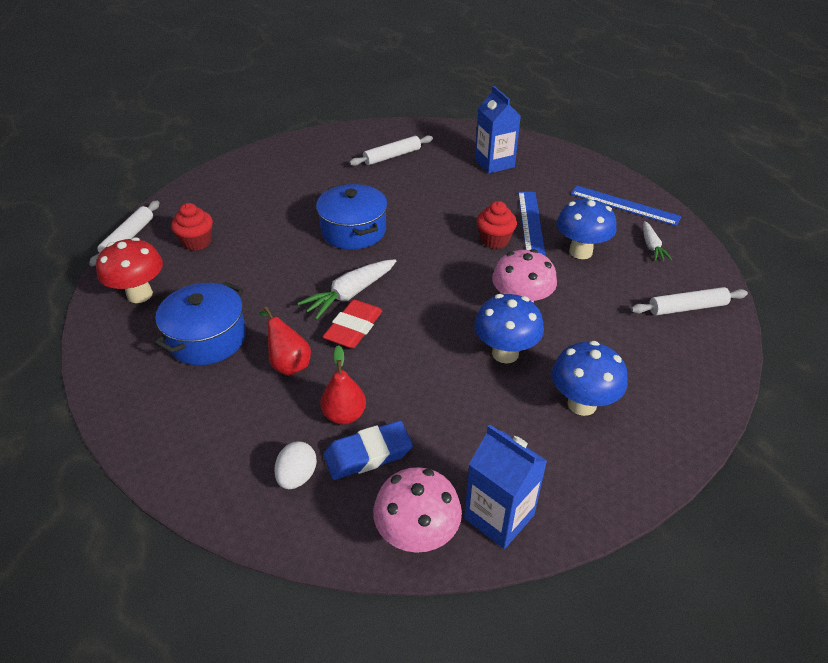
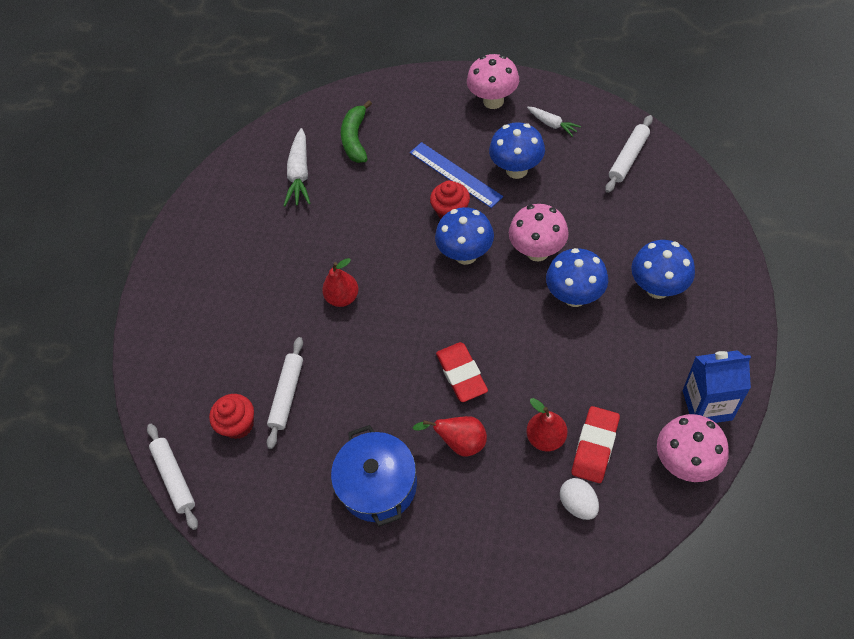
camera: 40 degrees left, 15 degrees up
(140, 294) = (271, 508): red mushroom -> none
(350, 294) = (420, 351): white carrot -> white carrot (300, 174)
(353, 231) = (343, 298): blue pot -> red pear
(368, 454) = (595, 446): blue eraser -> red eraser
(392, 156) = (267, 201): white rolling pin -> white rolling pin (287, 395)
(466, 269) = (466, 255): none -> blue mushroom
(494, 163) = (355, 139): blue carton -> green banana
(624, 205) = (493, 101): blue ruler -> pink mushroom

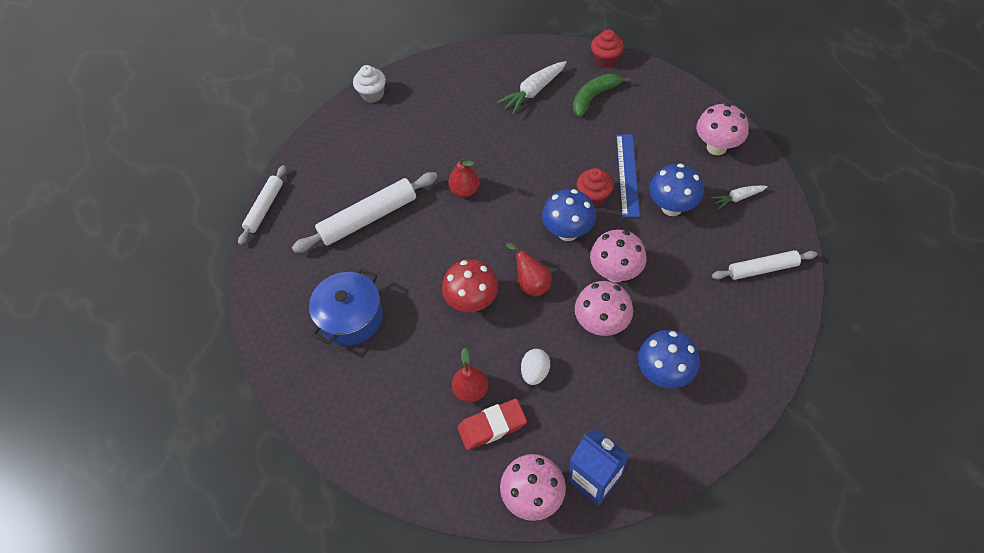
camera: 45 degrees right, 0 degrees up
(153, 294) = (372, 94): none -> white cupcake
(238, 425) = (326, 210): red cupcake -> red cupcake (606, 59)
(287, 395) = (368, 218): white rolling pin -> white rolling pin, size x1.60
(460, 443) = (421, 341): red pear -> red pear (531, 283)
(461, 374) = (472, 302): red eraser -> red mushroom
(552, 124) = (737, 198): white carrot -> white carrot turned 75 degrees clockwise
(574, 296) = (601, 324): blue mushroom -> pink mushroom
(578, 504) = (439, 447): white egg -> white egg (535, 372)

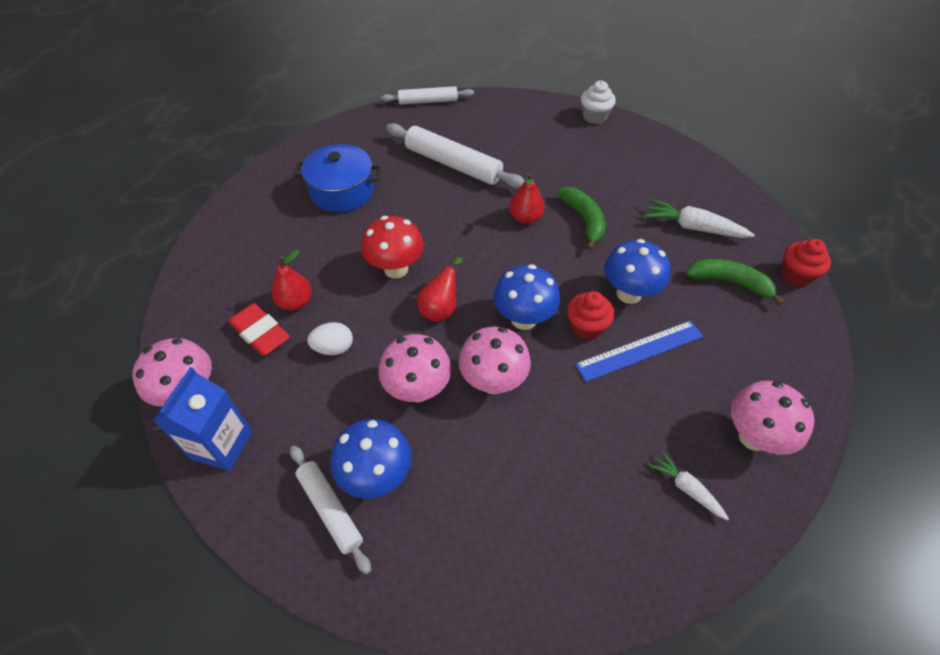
camera: 60 degrees right, 5 degrees down
(489, 153) = (584, 220): none -> green banana
(671, 207) = (621, 412): blue mushroom -> blue mushroom (629, 294)
(762, 269) = (587, 554): white rolling pin -> white rolling pin (330, 509)

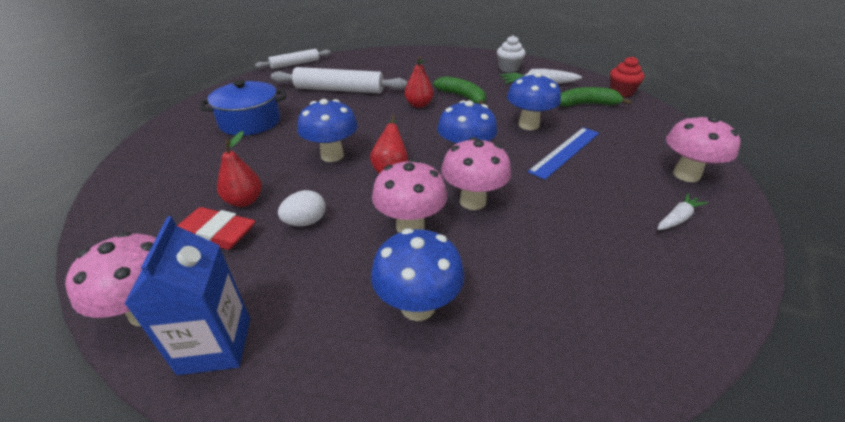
camera: 25 degrees left, 15 degrees down
(330, 509) = (387, 356): white rolling pin -> none
(396, 269) = (332, 155): red mushroom -> blue mushroom
(586, 327) = (516, 149): red cupcake -> none
(594, 116) = (426, 51): white cupcake -> white cupcake (508, 68)
(686, 488) = (677, 218): white carrot -> white carrot turned 120 degrees clockwise

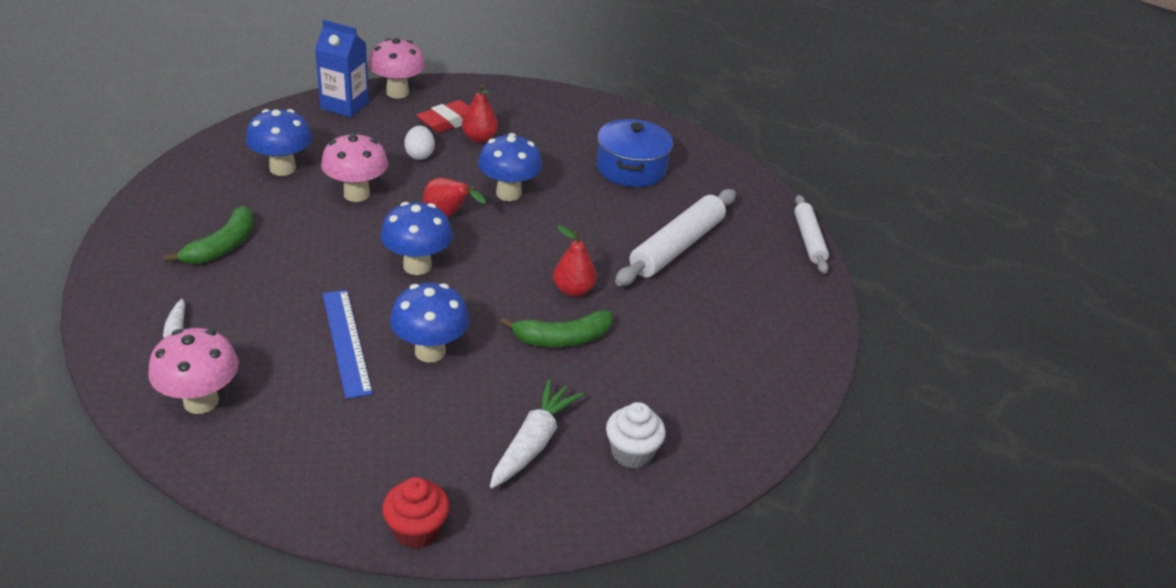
camera: 115 degrees right, 0 degrees up
(472, 201) = (347, 236): pink mushroom -> none
(587, 104) = (423, 451): green banana -> green banana (222, 246)

